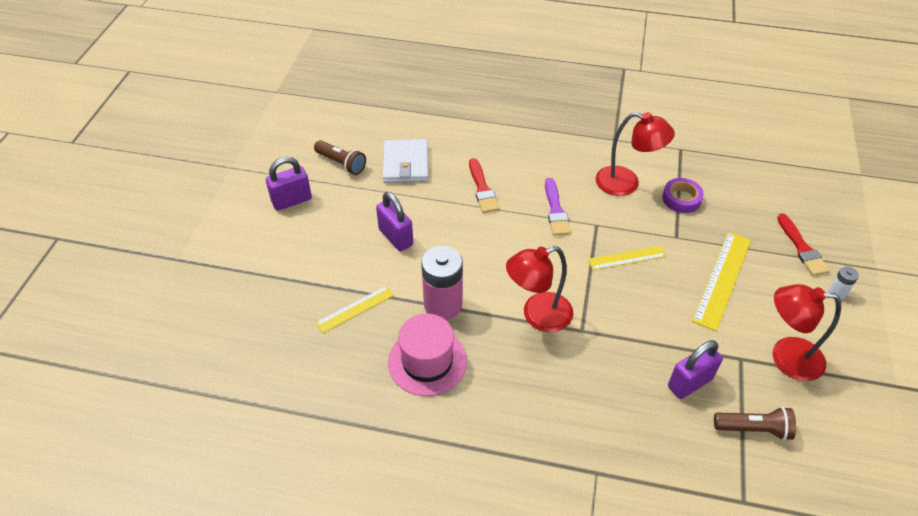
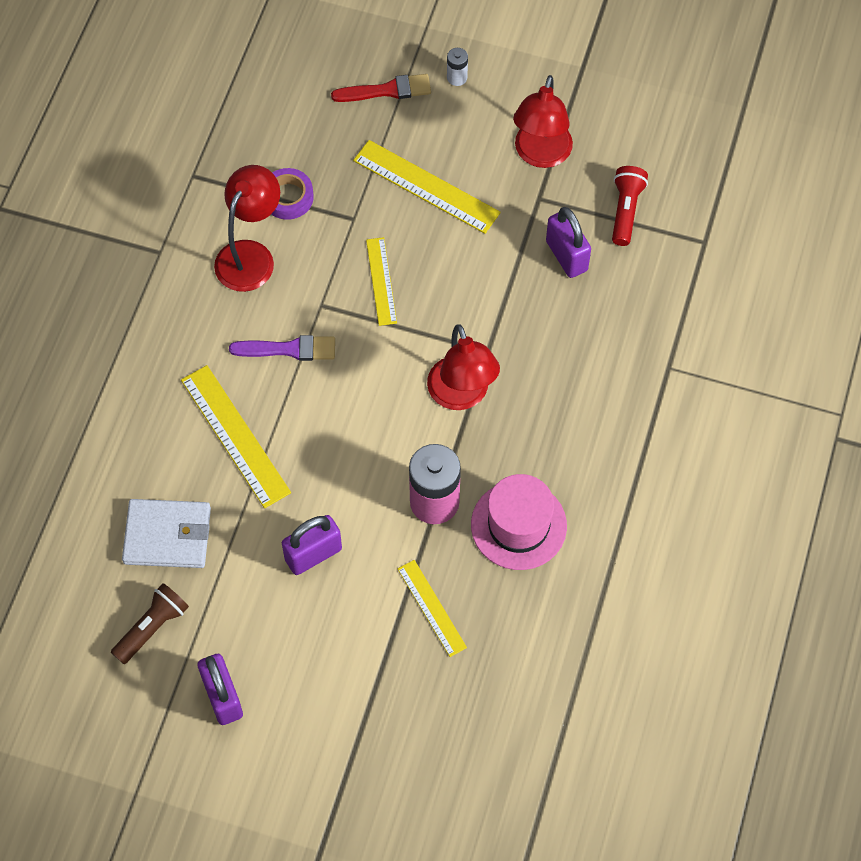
camera: 85 degrees left, 15 degrees up
(482, 189) = (235, 436): red brush -> yellow ruler
(753, 429) = (625, 211): brown flashlight -> red flashlight

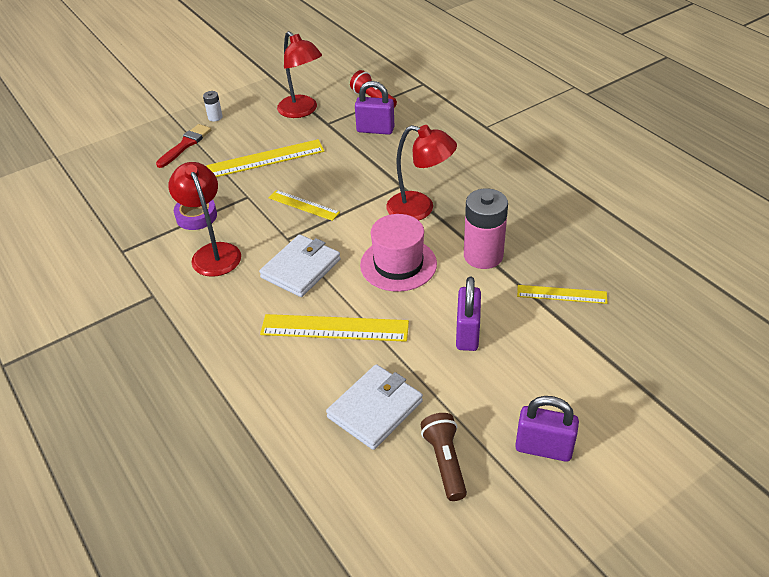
camera: 50 degrees left, 20 degrees down
(289, 349) = (301, 268): purple brush -> white wallet
(518, 525) = (535, 227): pink hat -> pink hat (398, 264)

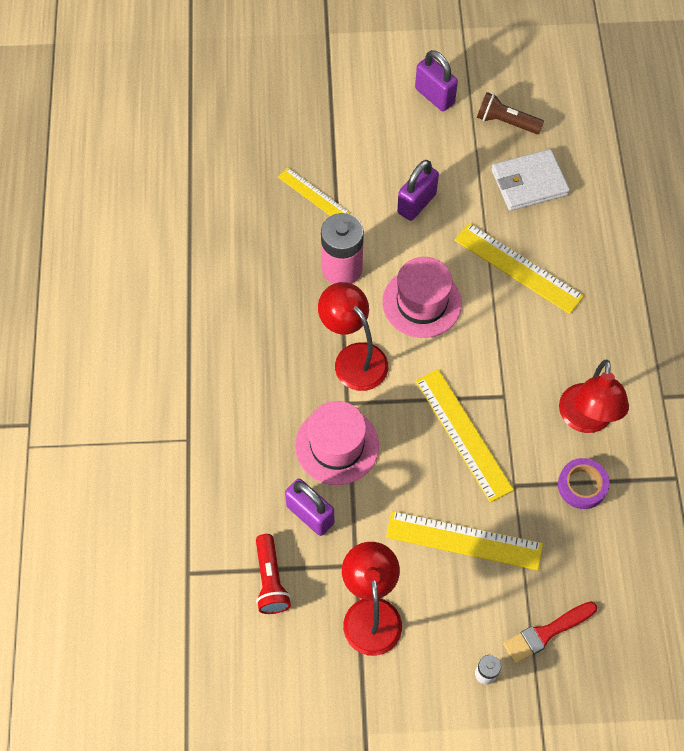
camera: 150 degrees left, 20 degrees up
(301, 268) = (511, 349): white wallet -> none
(303, 205) = (463, 434): yellow ruler -> yellow ruler, size x1.62
(388, 163) = (337, 445): none -> pink hat
(445, 462) = (506, 122): brown flashlight -> brown flashlight turned 90 degrees clockwise

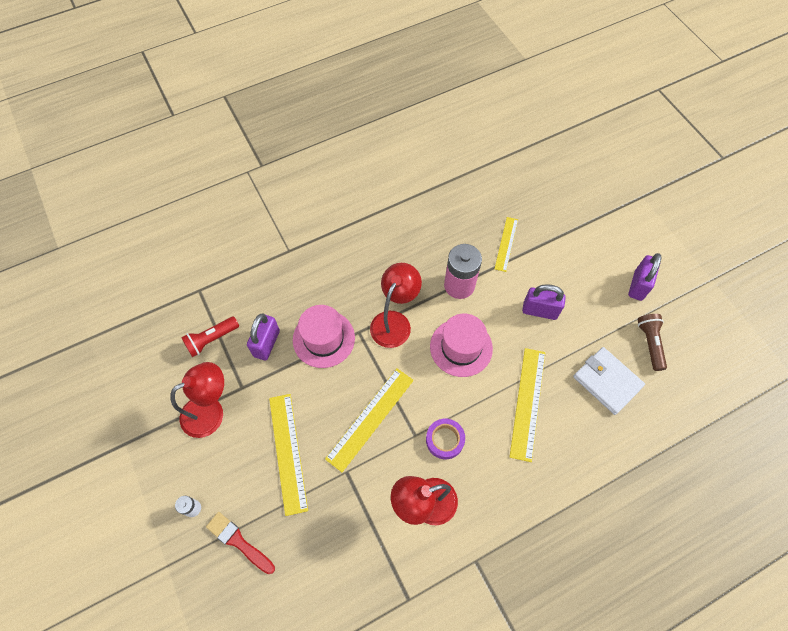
camera: 65 degrees right, 0 degrees up
(582, 485) = (368, 523): purple tape -> purple tape (445, 440)

